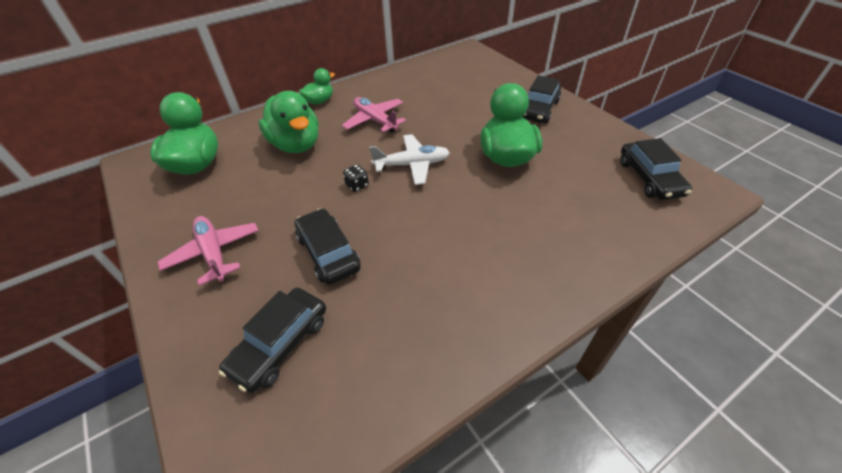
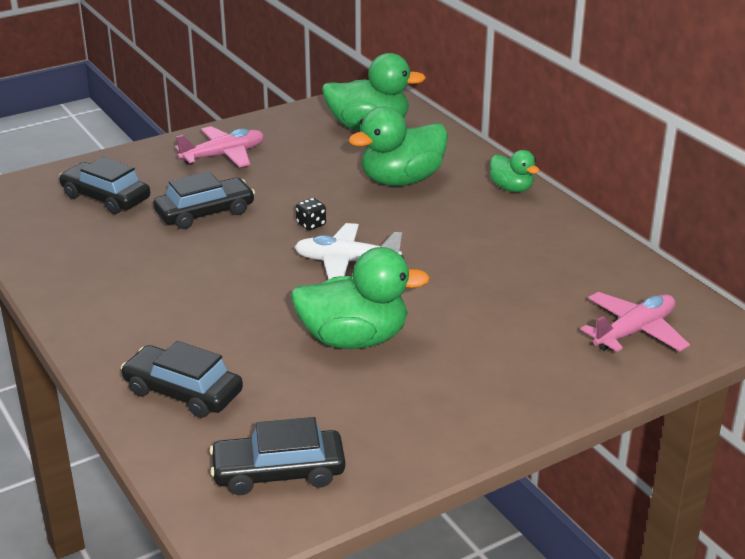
camera: 90 degrees right, 15 degrees down
(375, 120) = (457, 233): pink plane -> pink plane (634, 332)
(412, 165) = (346, 262): white plane -> white plane turned 105 degrees clockwise
(538, 109) = (490, 388): black car -> black car (183, 392)

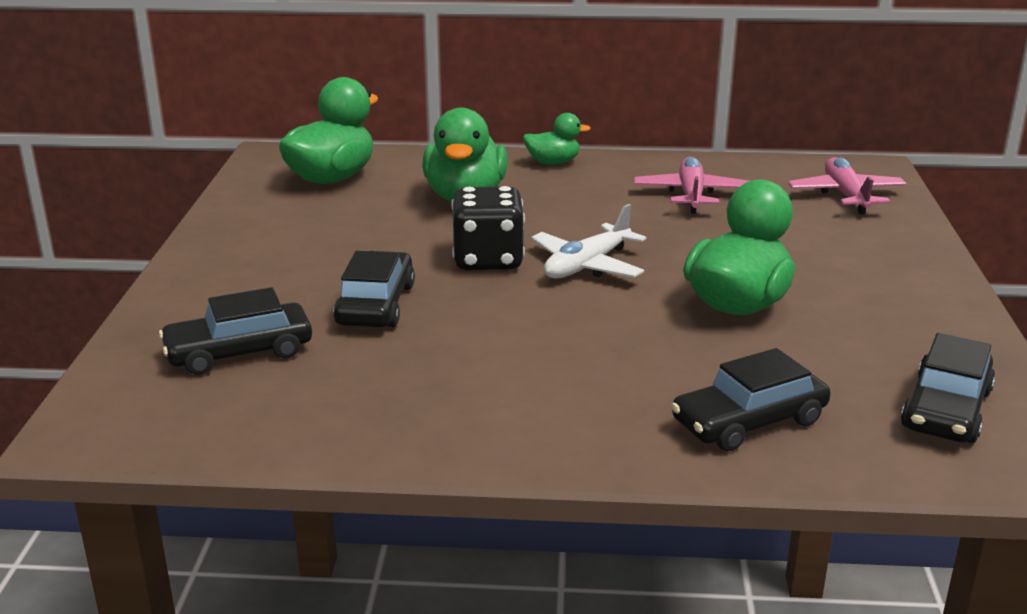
camera: 55 degrees left, 5 degrees down
(223, 155) = (260, 259): pink plane -> pink plane (691, 195)
(311, 224) = (488, 260): black dice -> black dice, size x2.27

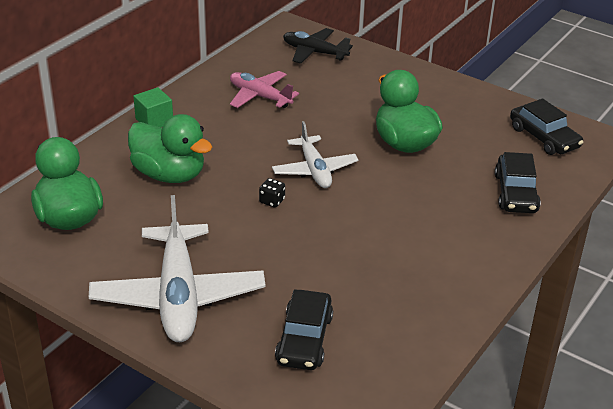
camera: 60 degrees left, 10 degrees up
(255, 262) = (178, 295): none -> white plane
(376, 305) = (291, 264): black car -> none
(488, 260) = (272, 201): black dice -> black dice, size x0.44
(553, 162) = (154, 121): green duck -> green cube
(846, 196) = (314, 52): pink plane -> black plane

